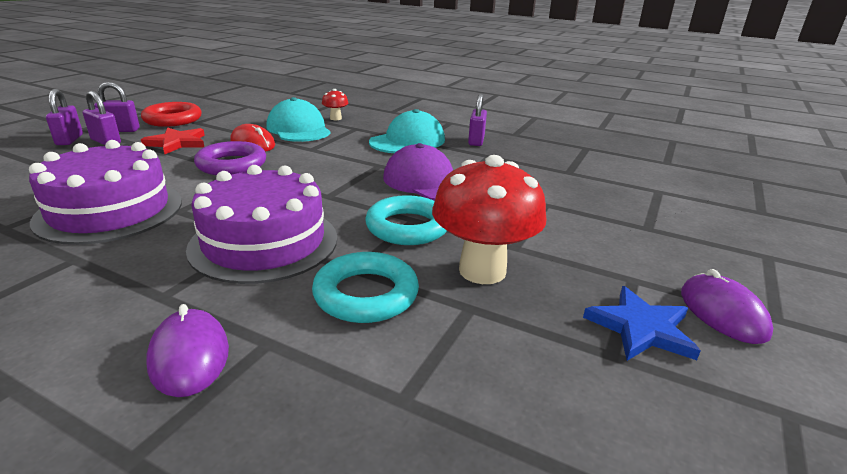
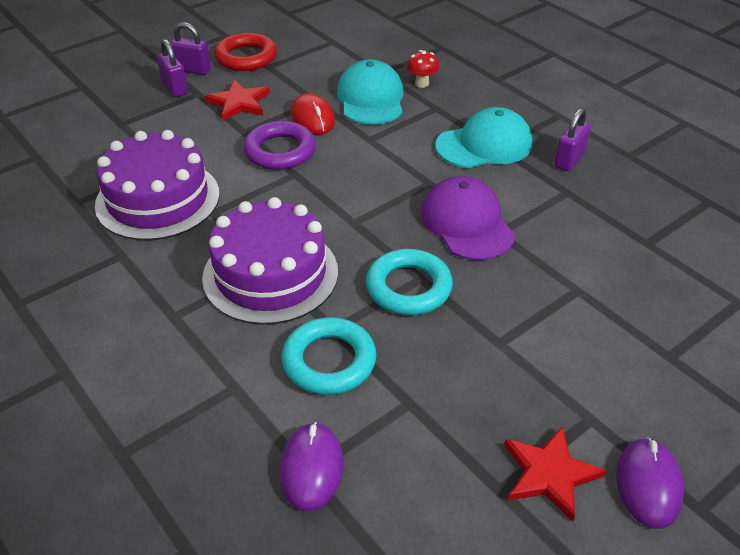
camera: 25 degrees right, 15 degrees up
(69, 140) = (144, 79): purple padlock -> none
(189, 356) = (177, 382): purple mouse -> purple mouse (311, 468)
(482, 270) = (447, 364): red mushroom -> none
(641, 328) = (549, 474): blue star -> red star

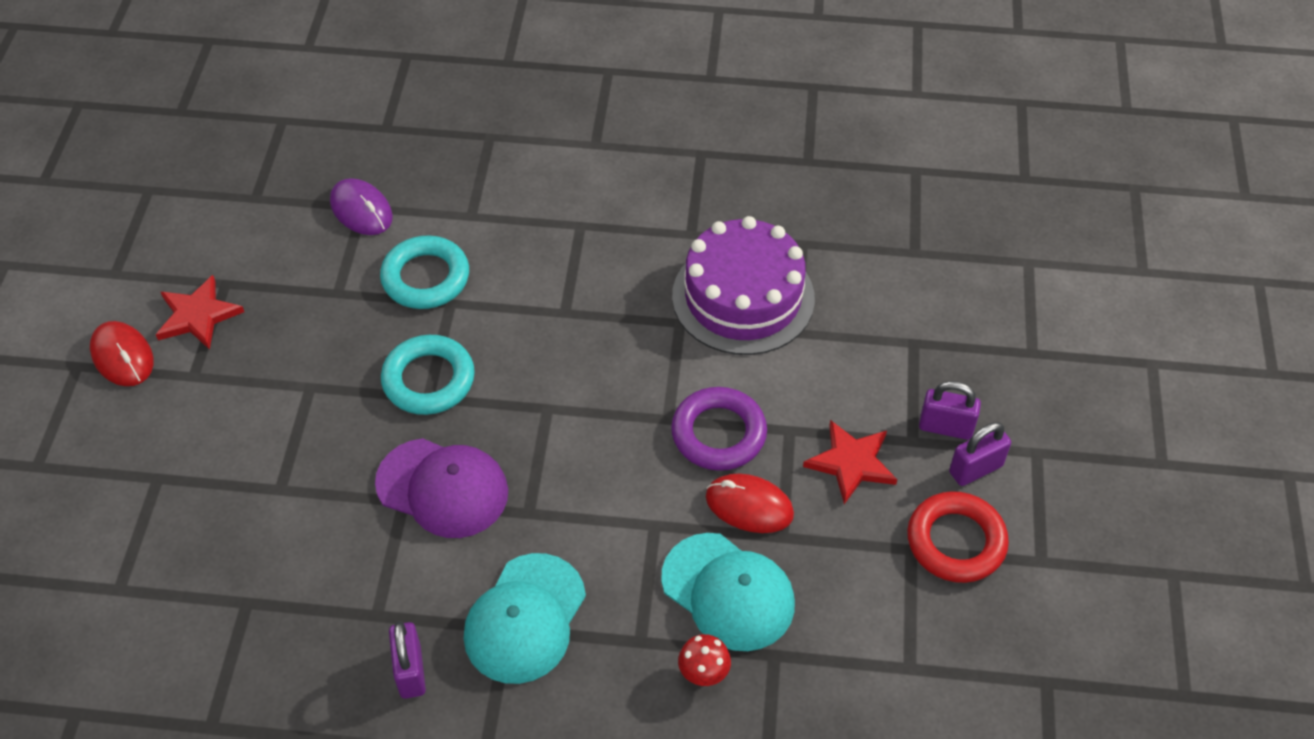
camera: 135 degrees right, 10 degrees up
(270, 274) = (553, 307): purple cake -> none
(648, 484) = (122, 356): purple mouse -> red mouse

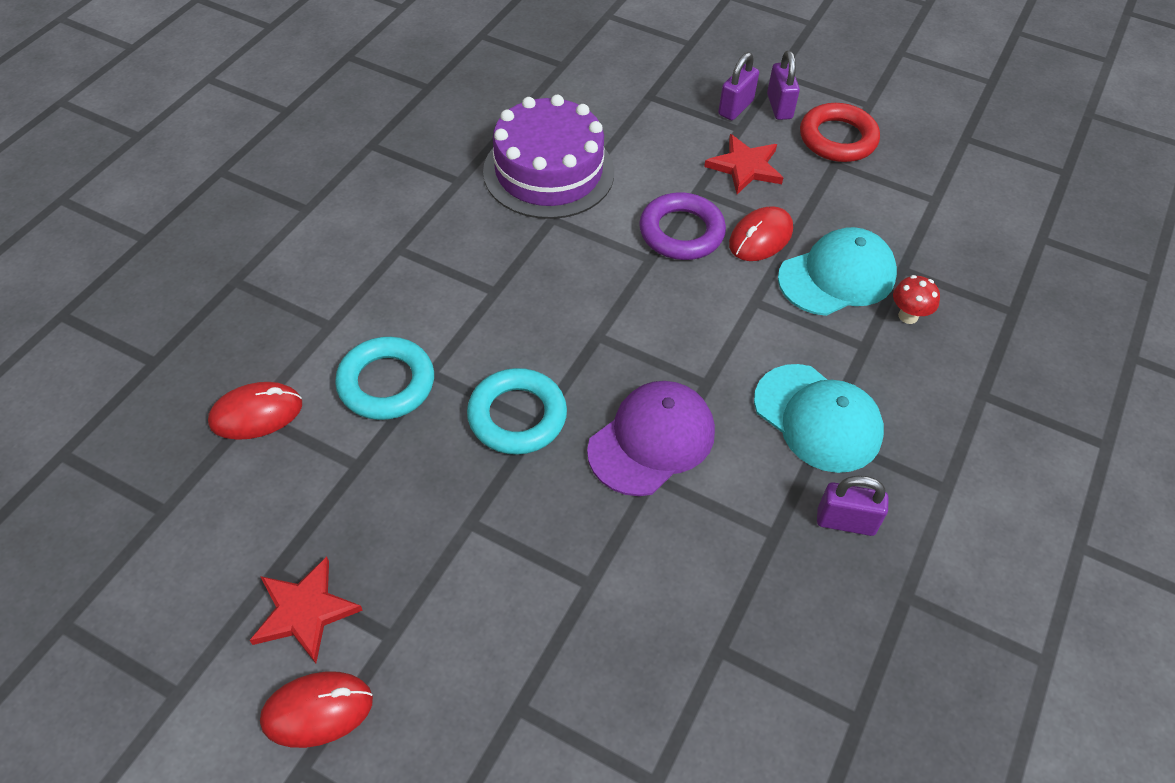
camera: 70 degrees left, 0 degrees up
(361, 210) = (256, 414): purple mouse -> red mouse

